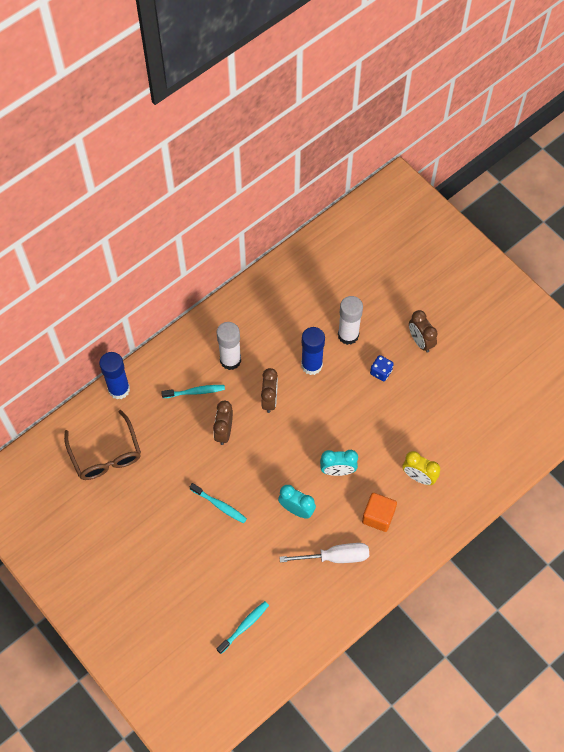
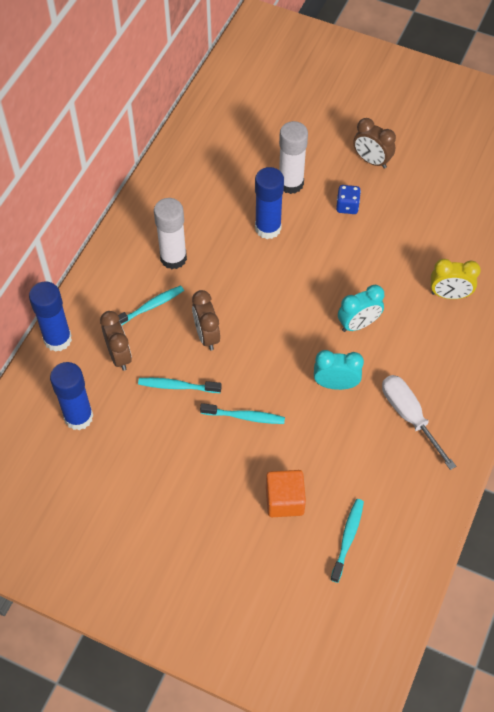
camera: 25 degrees left, 5 degrees down
(106, 454) = (78, 417): brown glasses -> blue glue stick
(184, 461) = (177, 386): none -> turquoise toothbrush
(269, 400) = (240, 281): brown clock -> brown clock (119, 355)
(336, 557) = (409, 415): white screwdriver -> white screwdriver turned 90 degrees counterclockwise
(378, 516) = (430, 353): orange cube -> orange cube (284, 500)

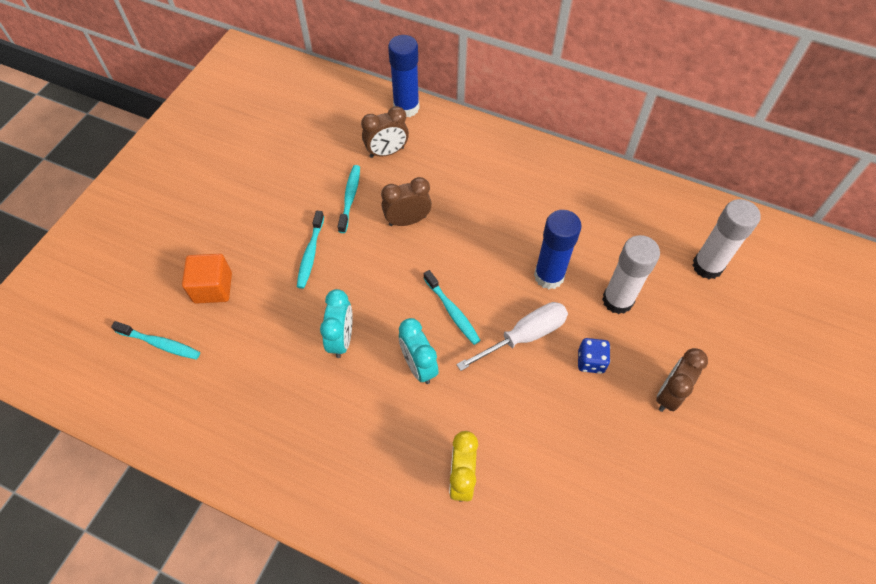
camera: 90 degrees right, 0 degrees up
(78, 417) = (324, 127): blue glue stick -> none
(150, 306) = (442, 174): turquoise toothbrush -> turquoise toothbrush (452, 311)
(173, 258) = (502, 190): white glue stick -> white glue stick (707, 266)
(409, 415) = (294, 414): white screwdriver -> white screwdriver (525, 336)

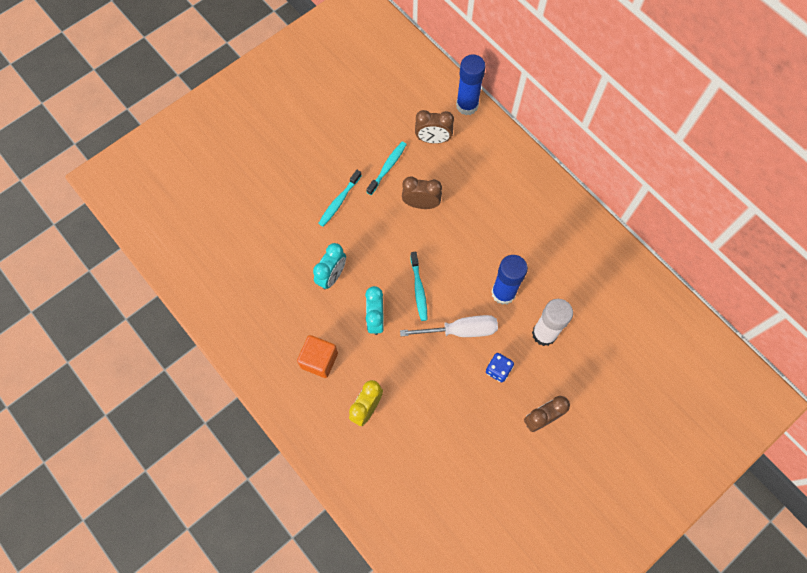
camera: 25 degrees right, 10 degrees up
(160, 344) = (211, 226): turquoise toothbrush -> none
(213, 288) = (261, 199): orange cube -> orange cube (319, 360)
(707, 266) = (629, 338): white glue stick -> none

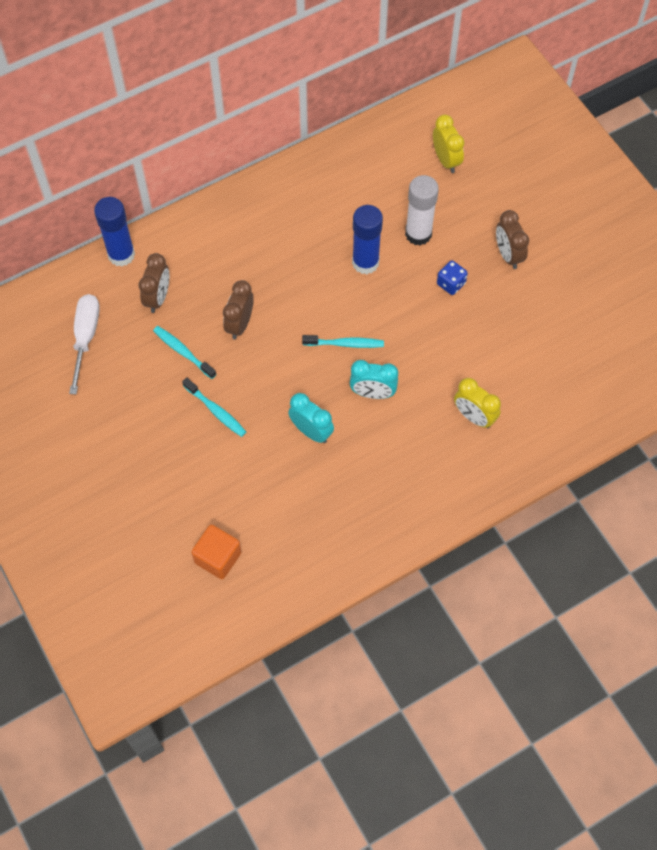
camera: 80 degrees left, 5 degrees down
(319, 360) = (411, 458): orange cube -> orange cube (218, 557)
(461, 330) = (401, 310): white screwdriver -> white screwdriver (86, 337)
(632, 347) = (446, 160): none -> yellow clock

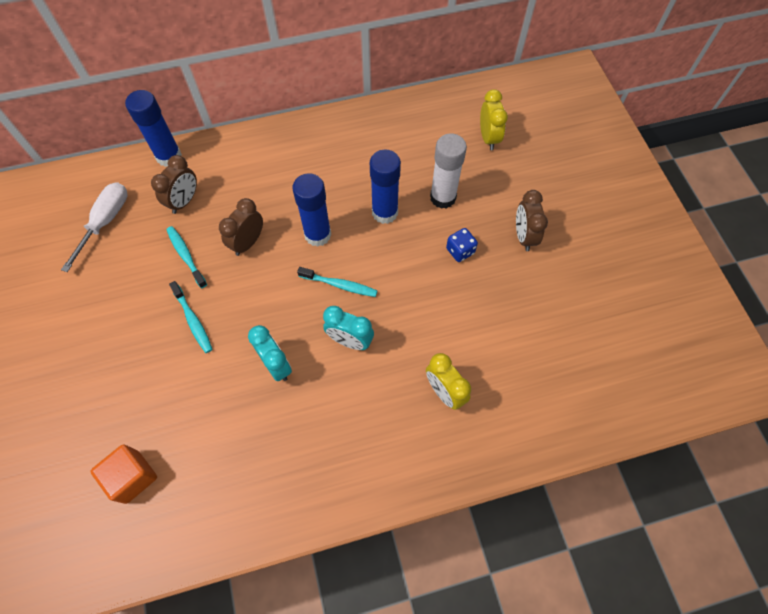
camera: 15 degrees right, 0 degrees up
(306, 300) = (317, 235): none -> blue glue stick

